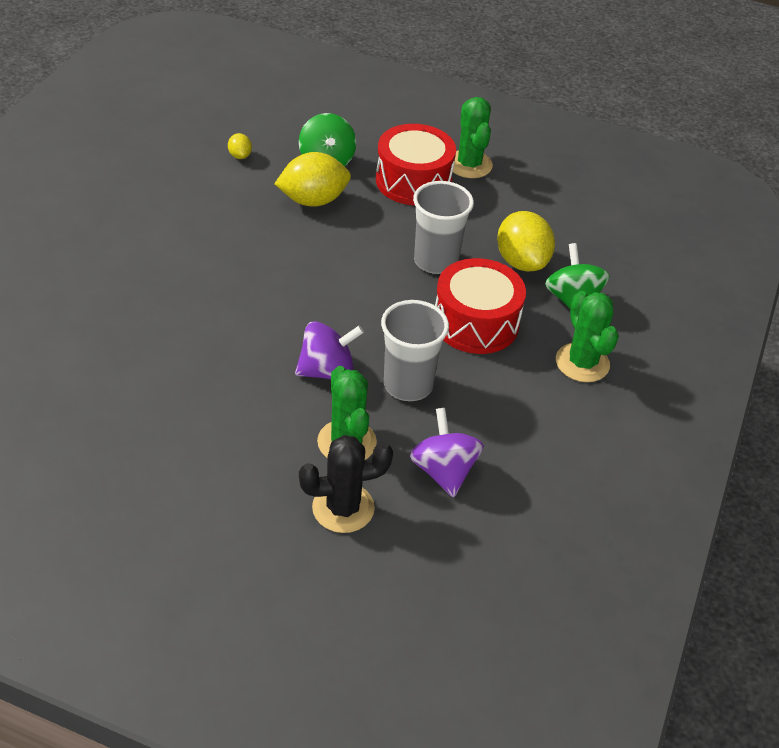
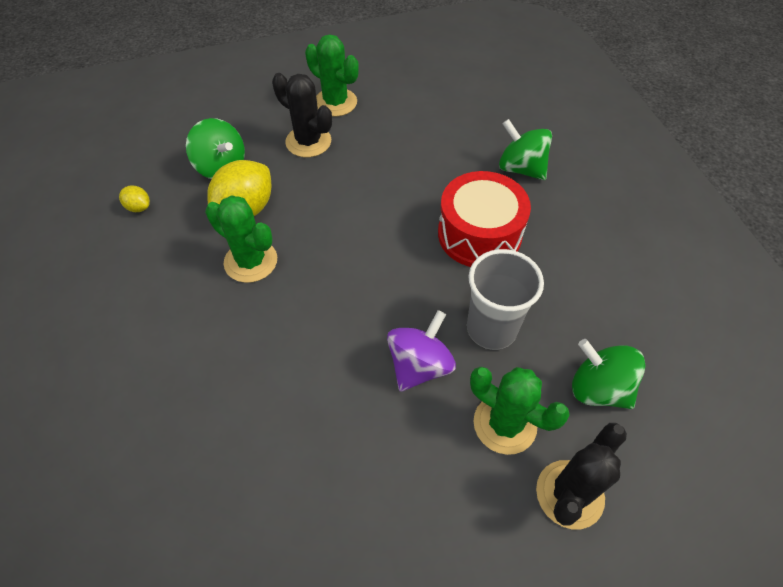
camera: 35 degrees left, 10 degrees up
(413, 181) = (308, 142): red drum -> black cactus
(436, 261) = (396, 201): grey cup -> none
(443, 471) = (598, 388): purple spinning top -> green spinning top
(521, 262) = (455, 160): yellow lemon -> none
(582, 363) = (581, 215): green cactus -> green cactus (251, 261)

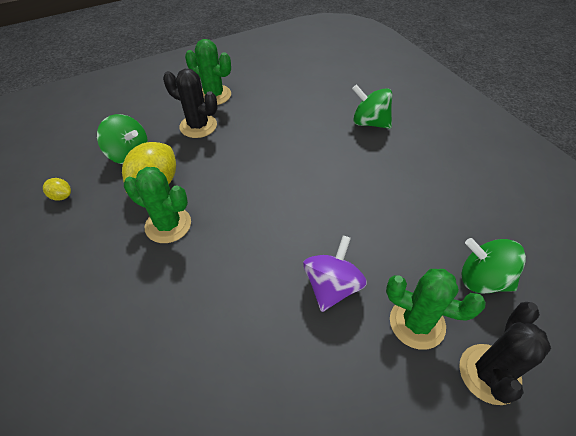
camera: 10 degrees left, 5 degrees down
(479, 234) = (352, 175): red drum -> none
(491, 329) = (383, 246): grey cup -> none

